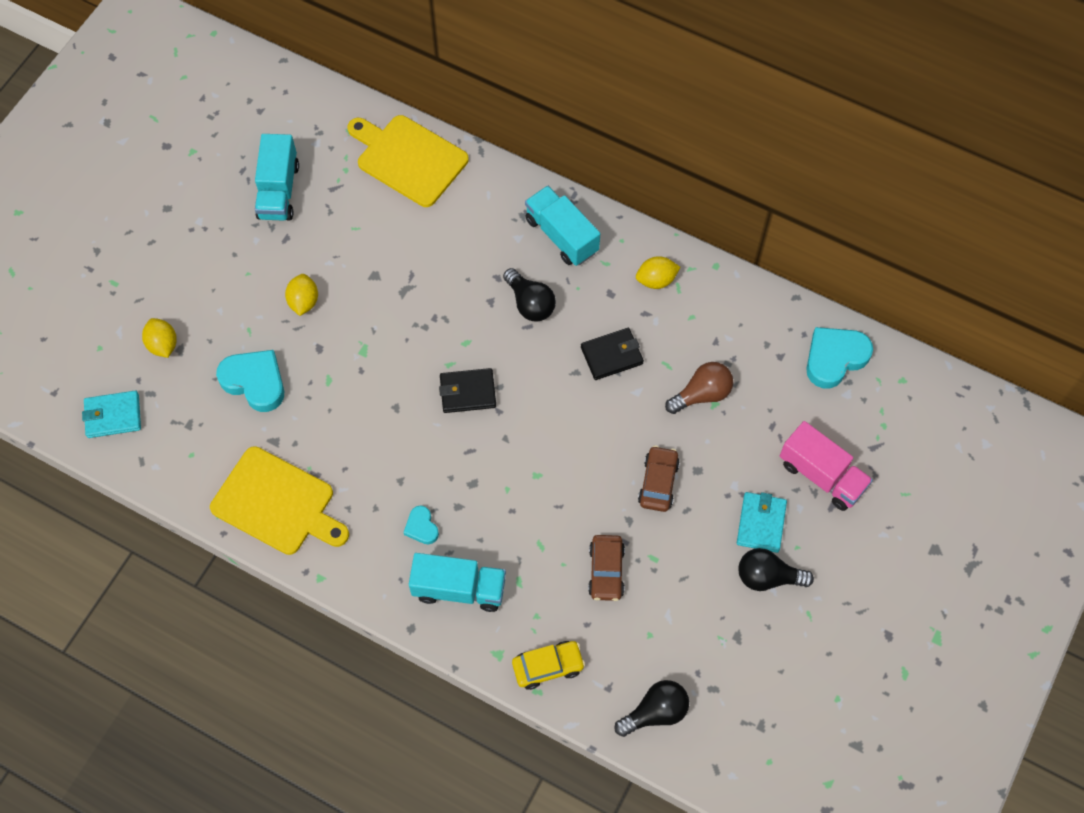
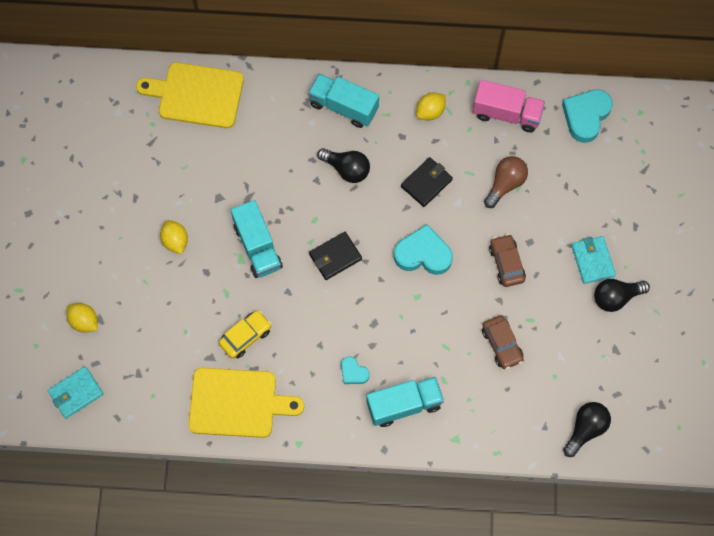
camera: 25 degrees left, 5 degrees up
(255, 382) = (171, 319): turquoise heart -> turquoise heart (423, 254)
(279, 191) = (109, 162): turquoise truck -> turquoise truck (257, 246)
(548, 666) = (495, 432): yellow car -> yellow car (245, 336)
(821, 475) = (617, 207): pink truck -> pink truck (506, 114)

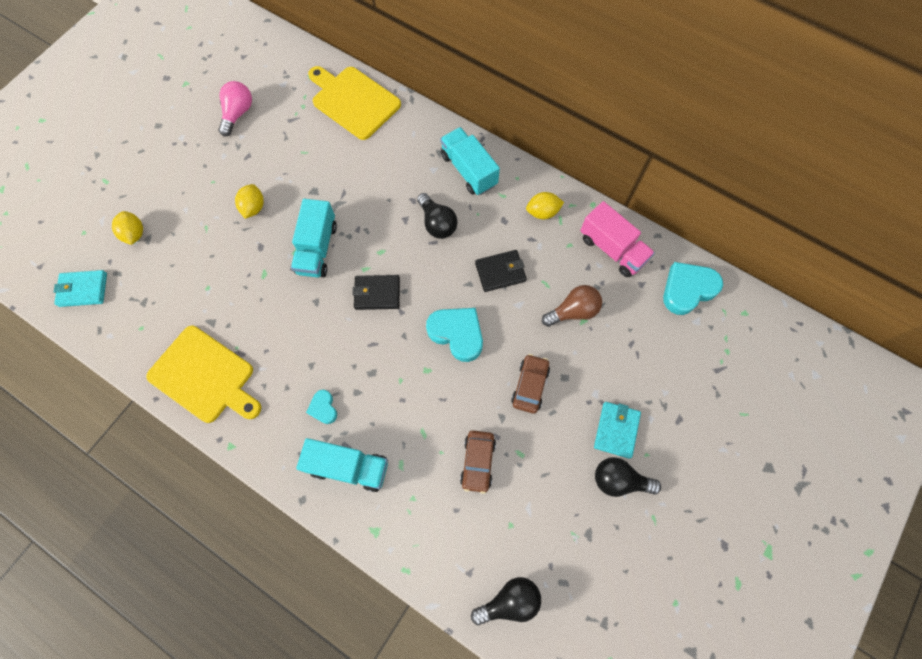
camera: 30 degrees right, 0 degrees up
(96, 163) = (238, 114): none -> pink light bulb
(245, 336) = (253, 320): yellow car -> none

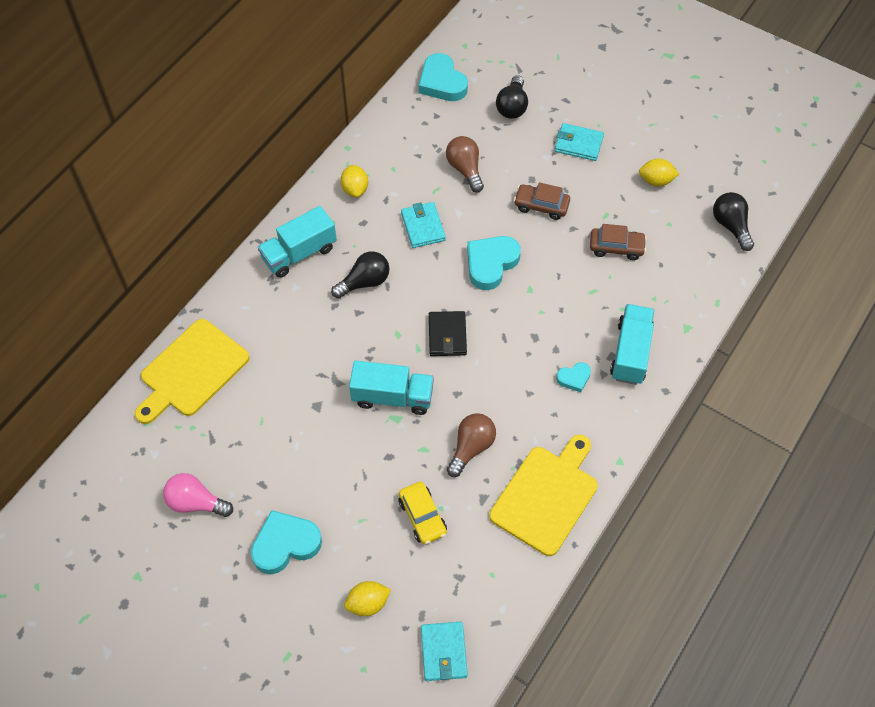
camera: 90 degrees left, 10 degrees down
(194, 175) = (285, 544): none -> turquoise heart
(201, 273) = (422, 516): none -> yellow car
(253, 208) = (336, 469): yellow lemon -> yellow lemon (656, 181)
(260, 313) = (471, 447): none -> brown light bulb
(500, 272) = (423, 227): black wallet -> turquoise wallet
(612, 249) = (398, 135): pink truck -> none
(619, 480) = (622, 145): black light bulb -> black light bulb (512, 106)

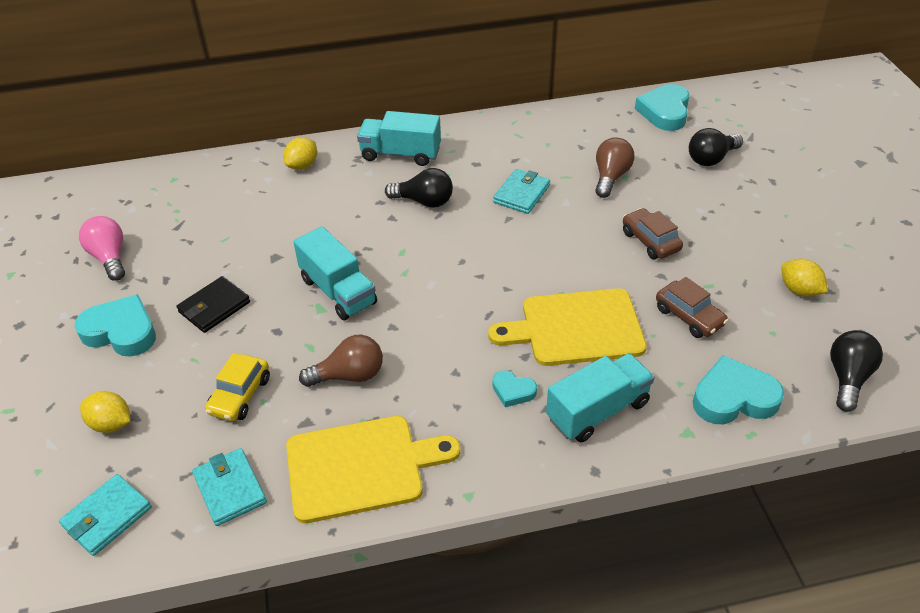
camera: 45 degrees right, 15 degrees down
(191, 371) = (226, 177): yellow cutting board -> yellow cutting board (576, 328)
(355, 189) = (498, 140): yellow lemon -> yellow lemon (302, 165)
(447, 335) = (441, 280): black wallet -> black wallet (214, 307)
(491, 264) = (547, 254): turquoise heart -> turquoise heart (733, 398)
(578, 144) = (746, 218): turquoise wallet -> turquoise wallet (230, 489)

